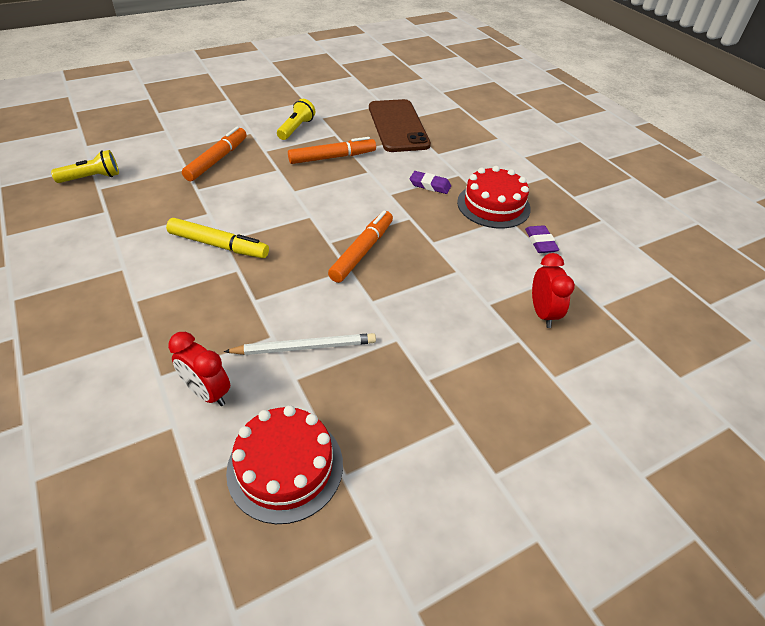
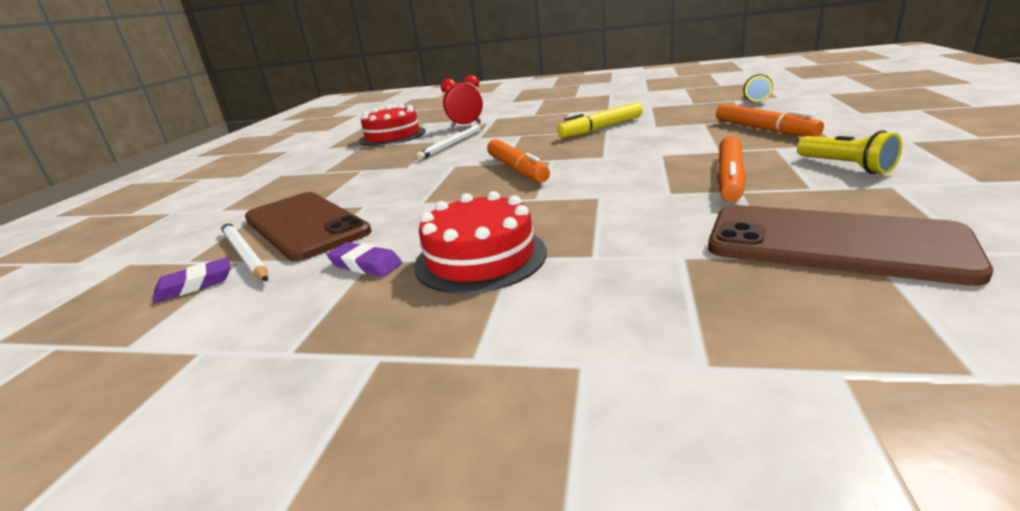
camera: 135 degrees right, 20 degrees down
(430, 185) = (589, 225): purple eraser -> purple eraser (195, 285)
(542, 313) = (305, 225): red clock -> brown phone
(596, 311) = (244, 254): none -> white pencil

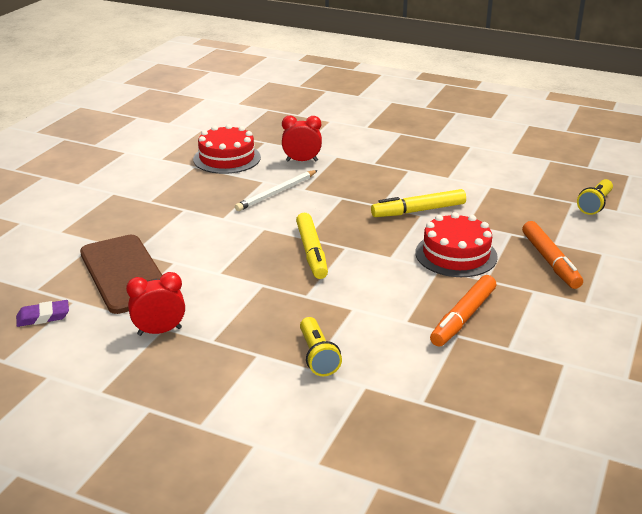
camera: 10 degrees right, 5 degrees up
(244, 254) = (77, 295): white pencil -> none
(366, 264) = (159, 331): purple eraser -> red clock
(480, 258) = (237, 348): red cake -> red cake (456, 254)
(517, 169) = (312, 252): orange marker -> yellow marker
(833, 243) = (465, 404): brown phone -> none
(845, 166) = (558, 332): yellow flashlight -> yellow flashlight (317, 356)

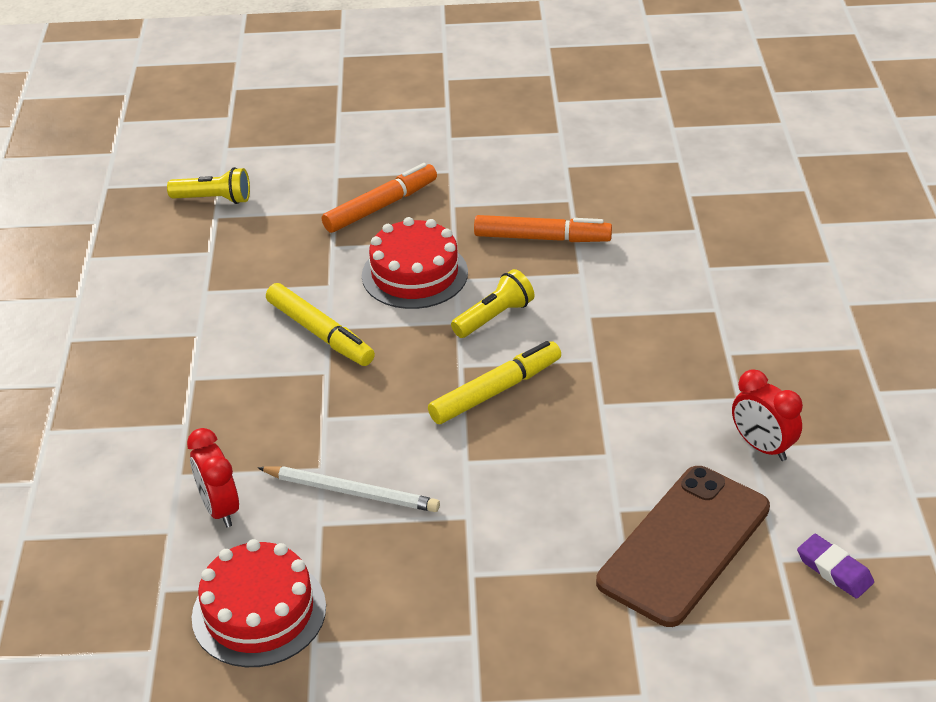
camera: 115 degrees left, 10 degrees up
(317, 356) = (693, 311): yellow flashlight -> yellow flashlight (494, 317)

